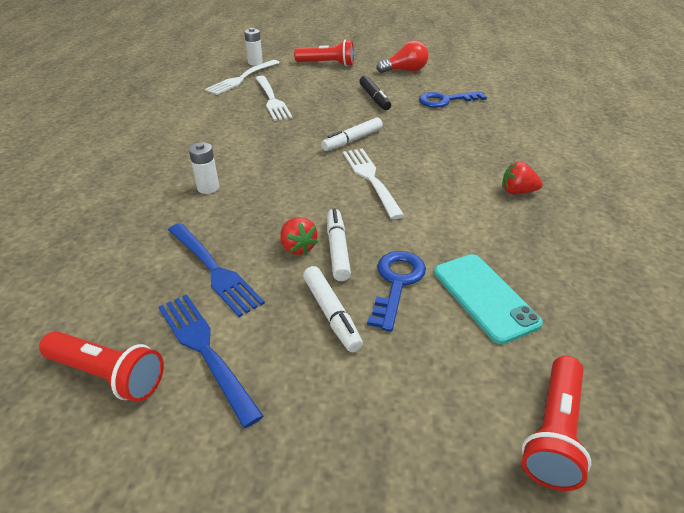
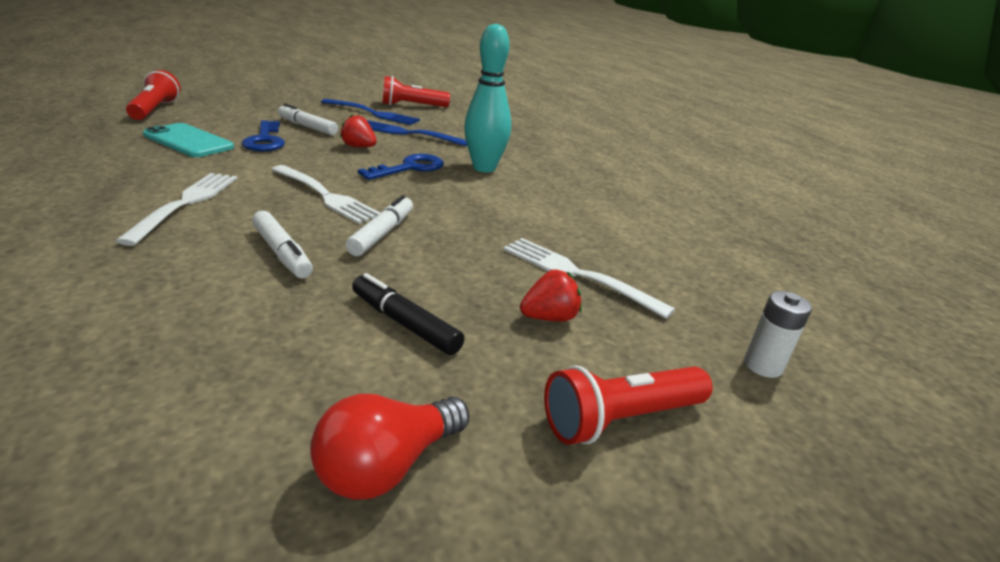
camera: 145 degrees right, 10 degrees down
(208, 188) = (484, 168): white battery -> turquoise bowling pin
(242, 78) = (698, 309): white fork -> white fork (186, 204)
(337, 250) = (324, 149): white marker -> white marker (282, 253)
(445, 100) = (234, 359): blue key -> blue key (410, 168)
(517, 192) = (121, 210): red strawberry -> red strawberry (549, 317)

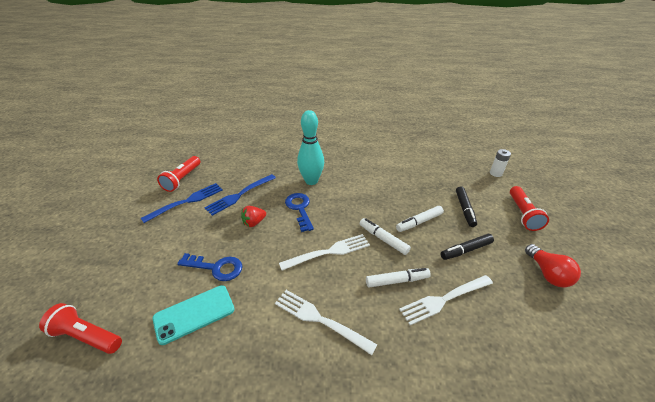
camera: 60 degrees left, 10 degrees up
(308, 127) = (198, 240): white marker -> white marker (419, 222)
(549, 317) = (464, 209): red strawberry -> black marker
(577, 274) = (433, 190): white fork -> white fork (444, 299)

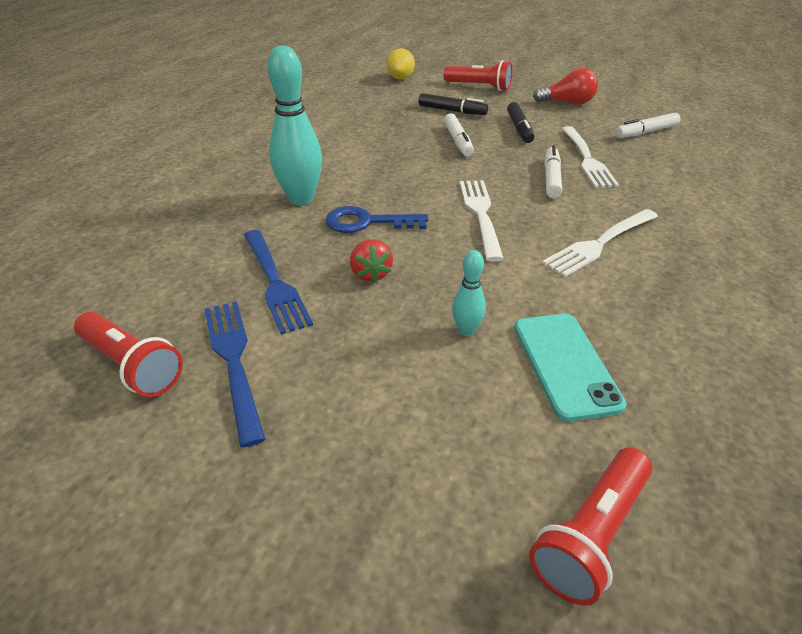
camera: 70 degrees left, 0 degrees up
(216, 268) = (466, 330): blue key -> turquoise bowling pin
(383, 239) = (476, 170): white marker -> white marker (646, 132)
(495, 173) = (400, 78): white battery -> yellow lemon

